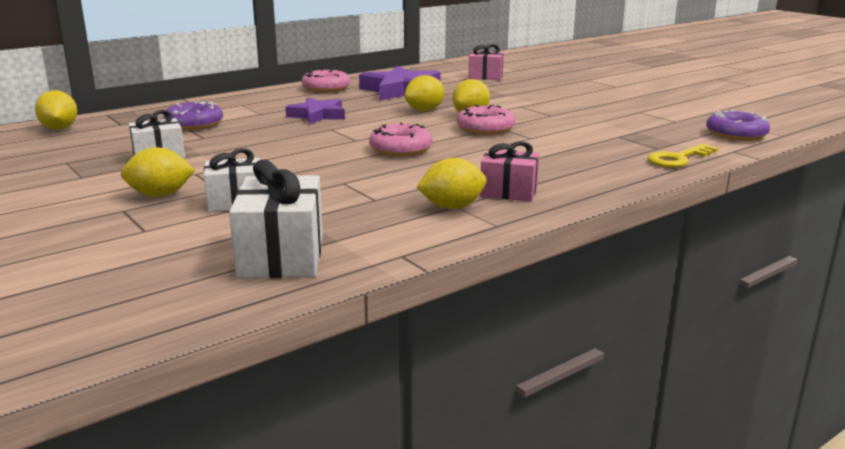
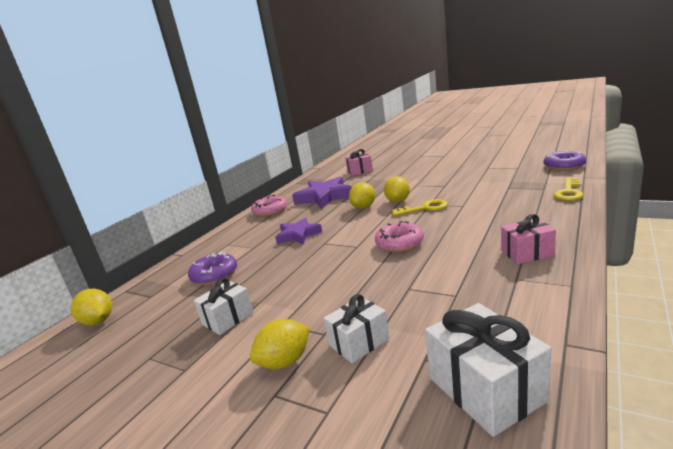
camera: 20 degrees left, 0 degrees up
(452, 207) = (516, 281): yellow lemon -> none
(485, 129) = (424, 208): pink donut -> yellow key

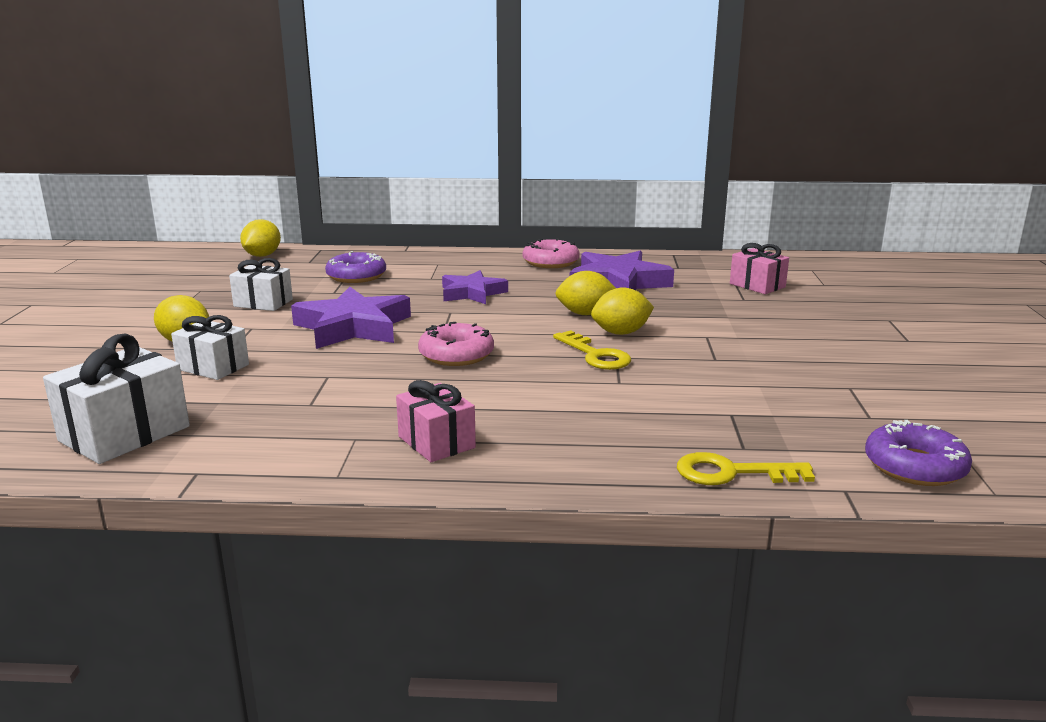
camera: 60 degrees right, 0 degrees up
(322, 277) = (353, 327): none -> purple star

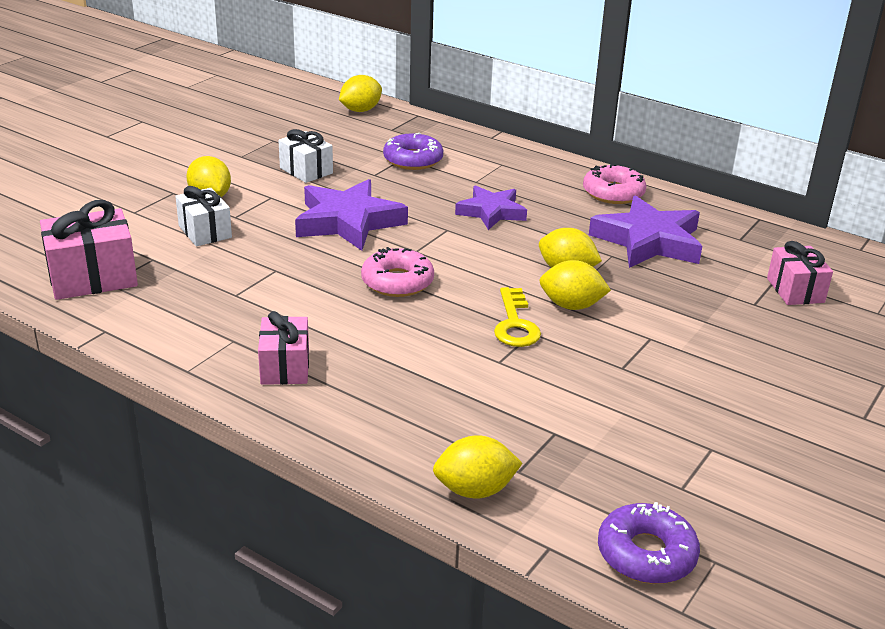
camera: 30 degrees right, 10 degrees up
(125, 434) = (93, 278): white gift -> pink gift
(731, 473) = (475, 490): yellow key -> yellow lemon

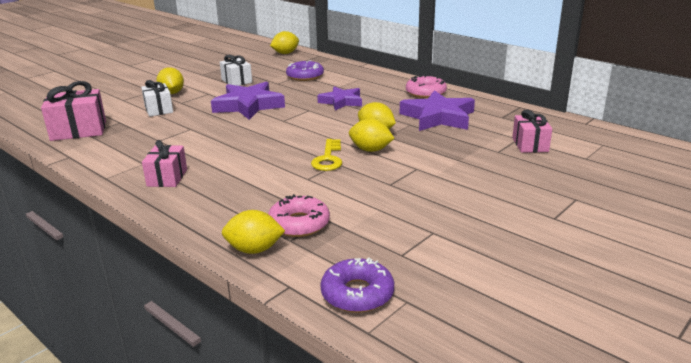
camera: 10 degrees right, 5 degrees down
(397, 282) = (263, 135): pink donut -> pink donut (299, 224)

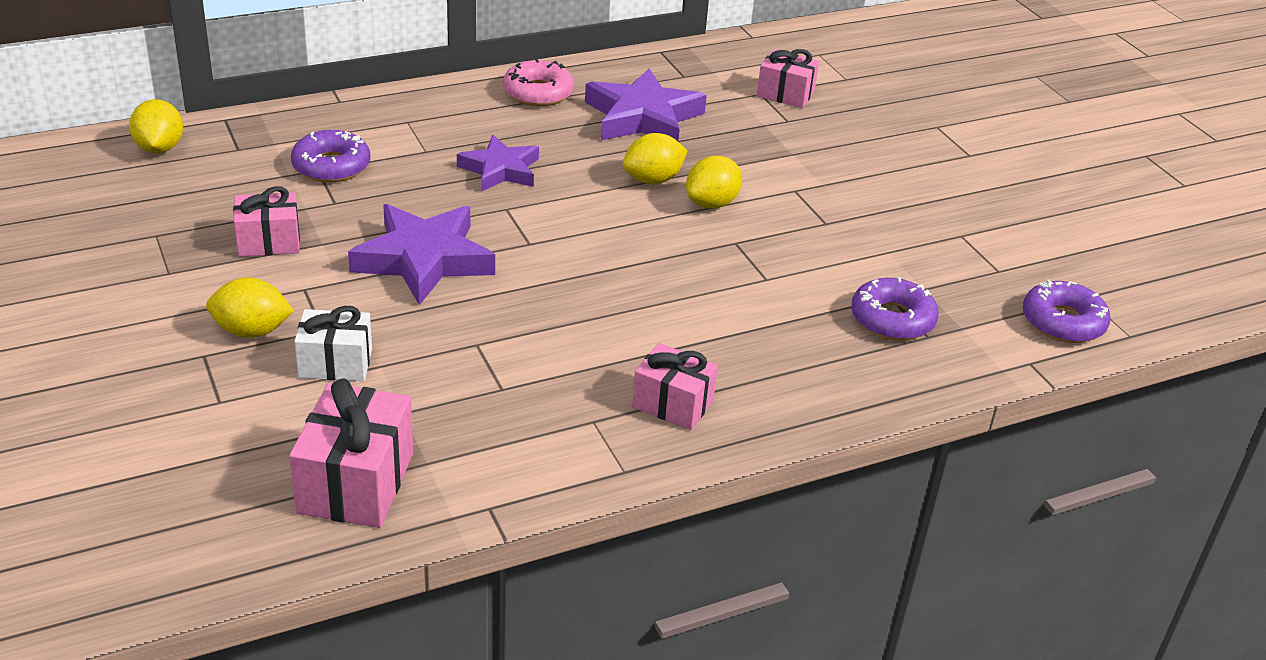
camera: 70 degrees left, 10 degrees up
(237, 81) = (269, 241): white gift -> pink gift
(254, 250) = (939, 369): yellow lemon -> none
(299, 224) = (892, 319): pink donut -> purple donut
(328, 159) = (715, 245): yellow key -> none

